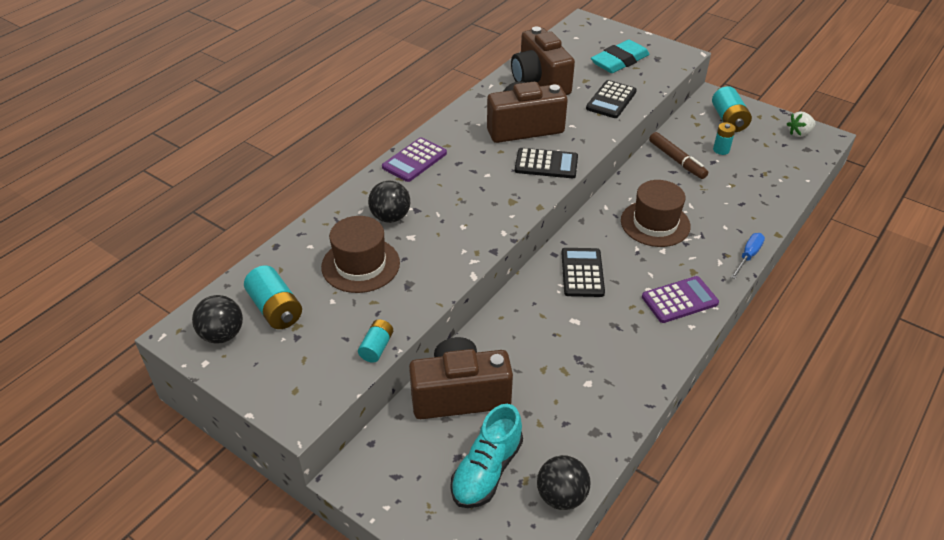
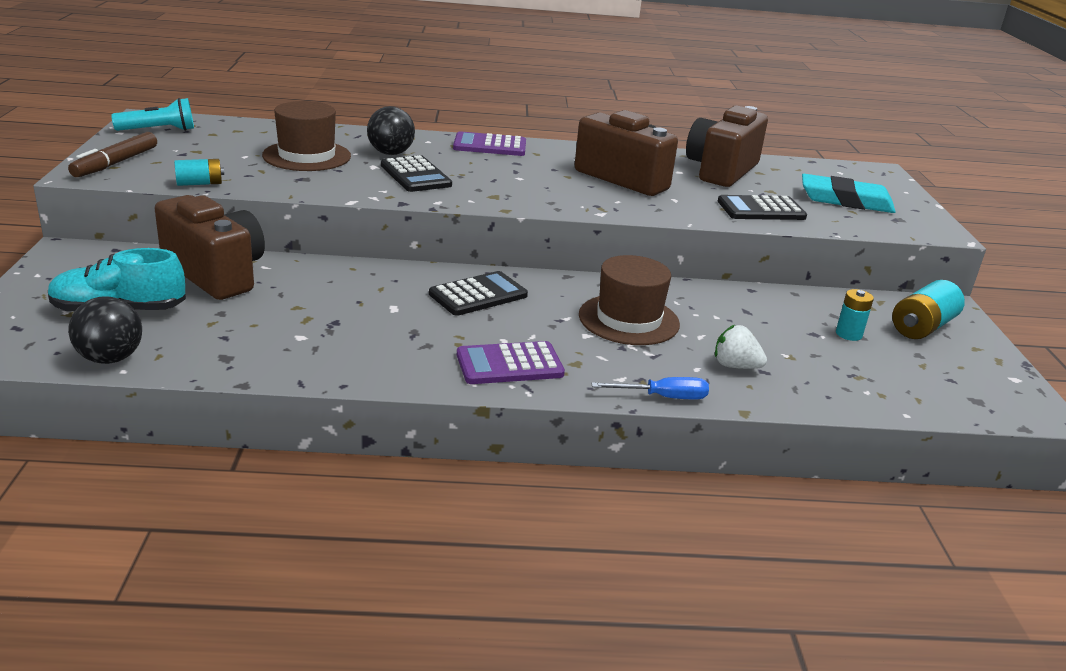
camera: 50 degrees right, 15 degrees down
(222, 335) = (159, 130): black ball -> turquoise flashlight
(276, 309) = (210, 140): turquoise battery -> none
(546, 164) = (583, 199): black calculator -> black calculator (415, 175)
(676, 160) = (772, 309): brown marker -> brown marker (116, 163)
(679, 300) = (509, 364): purple calculator -> purple calculator turned 135 degrees clockwise
(799, 133) = (1000, 387): white strawberry -> white strawberry (735, 366)

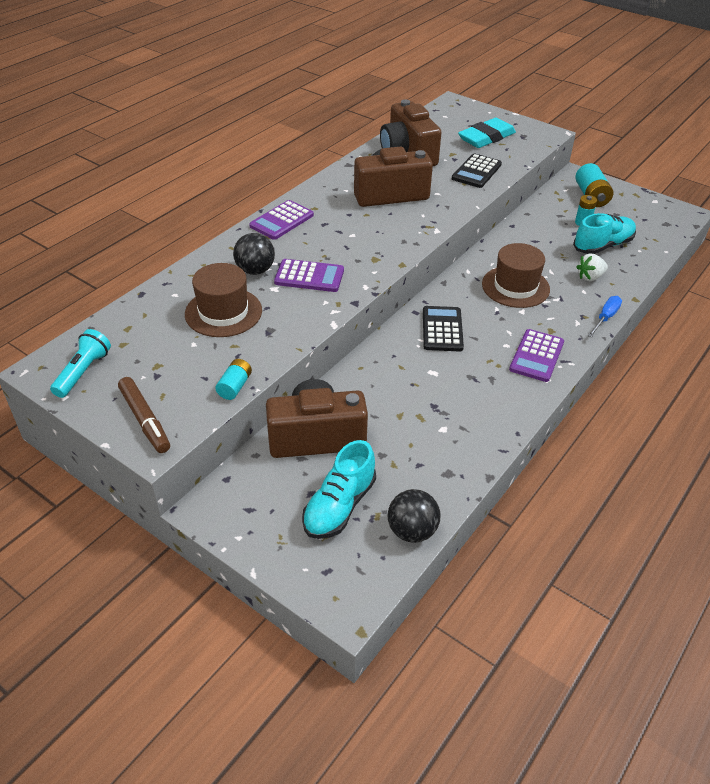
camera: 50 degrees left, 15 degrees up
(415, 175) = (309, 276): black calculator -> purple calculator
(824, 360) = (603, 246): none -> turquoise shoe

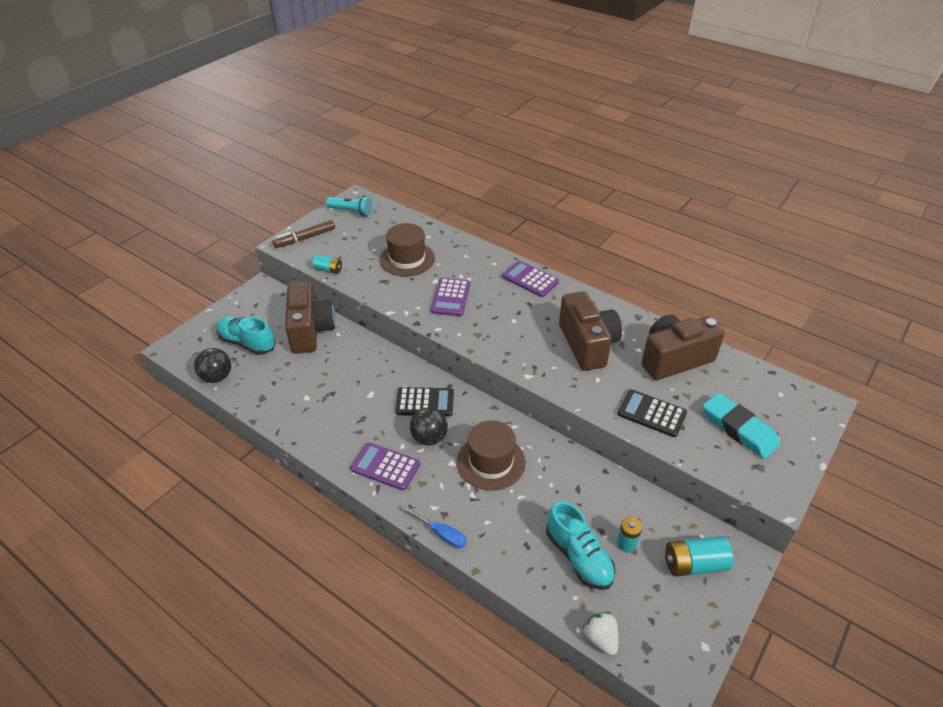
camera: 90 degrees right, 0 degrees up
(255, 270) = (458, 270): black ball -> black ball (429, 438)
(590, 277) = (513, 532): white strawberry -> white strawberry (600, 638)

